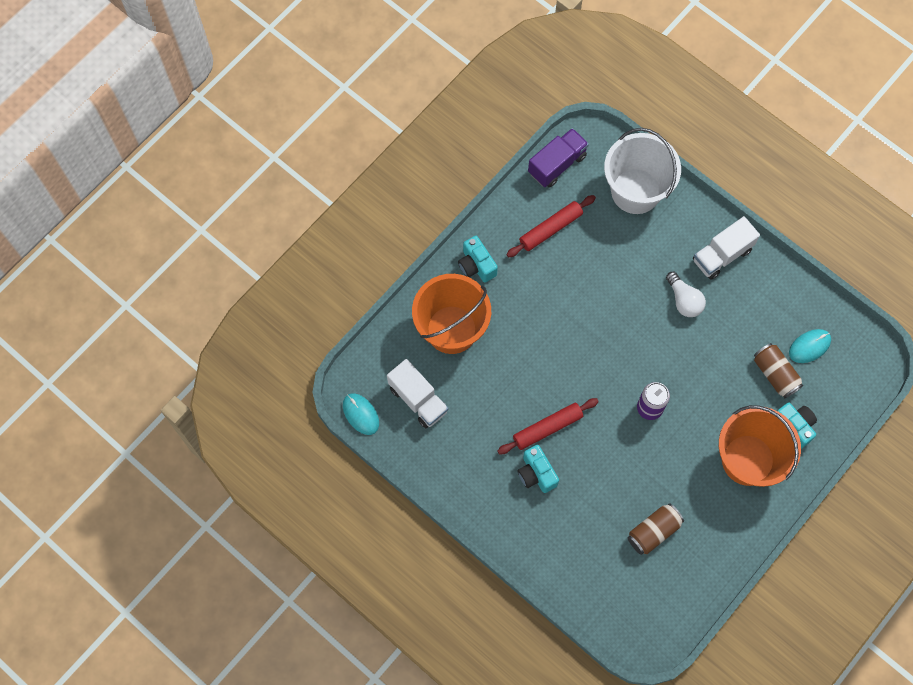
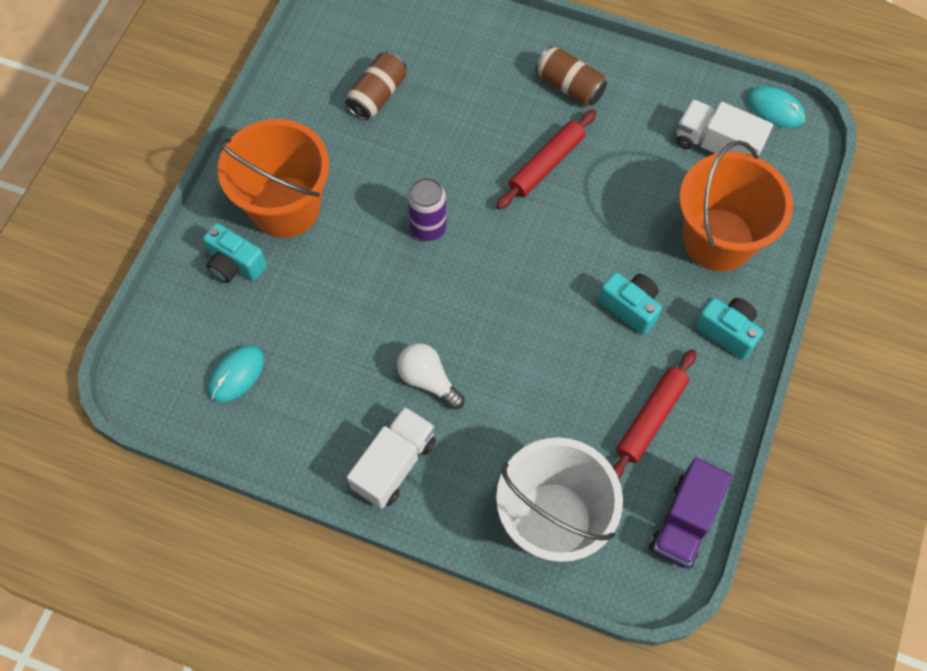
camera: 160 degrees right, 5 degrees down
(536, 474) = (538, 112): turquoise camera -> turquoise camera (630, 307)
(775, 374) = (276, 322): brown can -> brown can (569, 86)

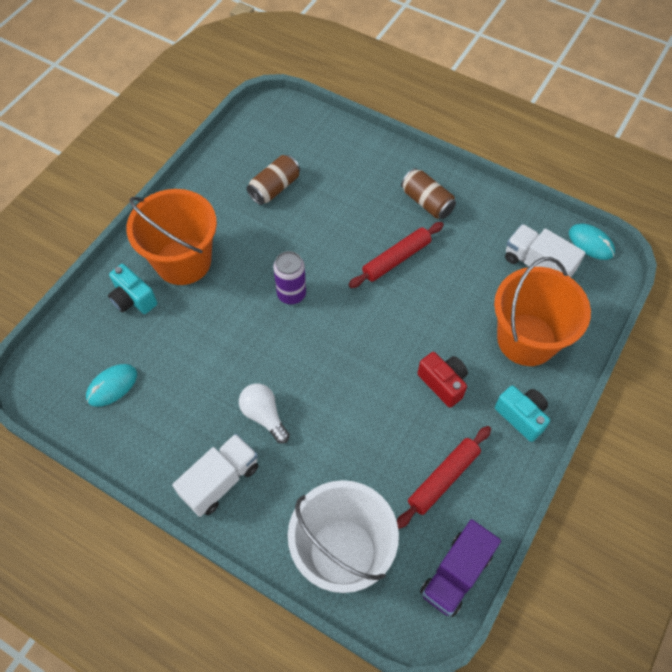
camera: 10 degrees right, 5 degrees down
(630, 307) = (443, 383): turquoise camera -> red camera

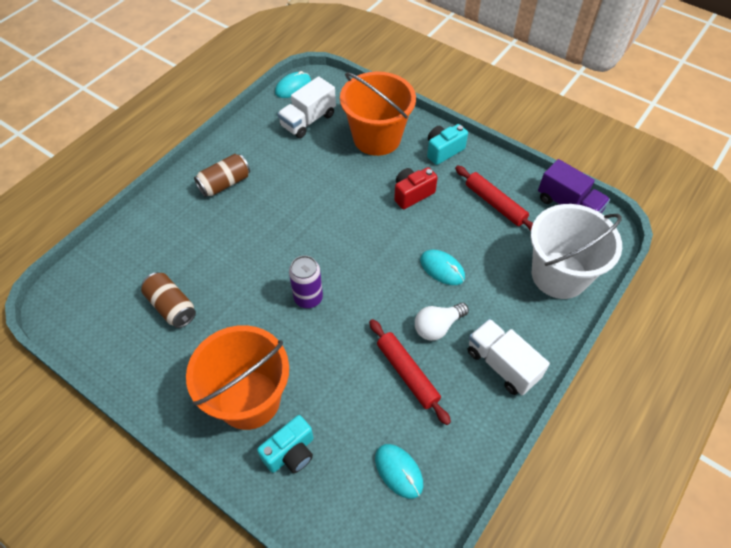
camera: 85 degrees left, 5 degrees down
(339, 418) = (442, 268): none -> turquoise mouse
(396, 259) = (283, 212): red rolling pin -> red rolling pin (407, 373)

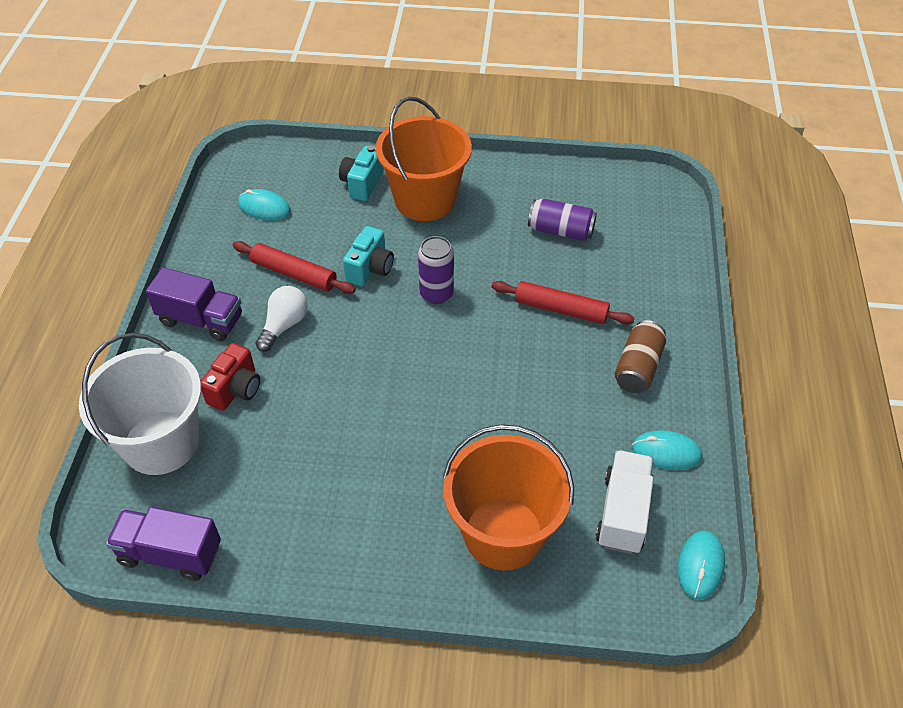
camera: 150 degrees right, 5 degrees down
(171, 307) = (560, 230): brown can -> purple can
(412, 194) = (397, 465): red camera -> red camera (236, 389)
(442, 268) = (309, 386): turquoise mouse -> turquoise mouse (666, 452)
(443, 151) = (392, 560): turquoise camera -> turquoise camera (370, 269)
(495, 204) = (278, 505): red rolling pin -> red rolling pin (561, 309)
(502, 365) = (201, 320): white truck -> purple truck

